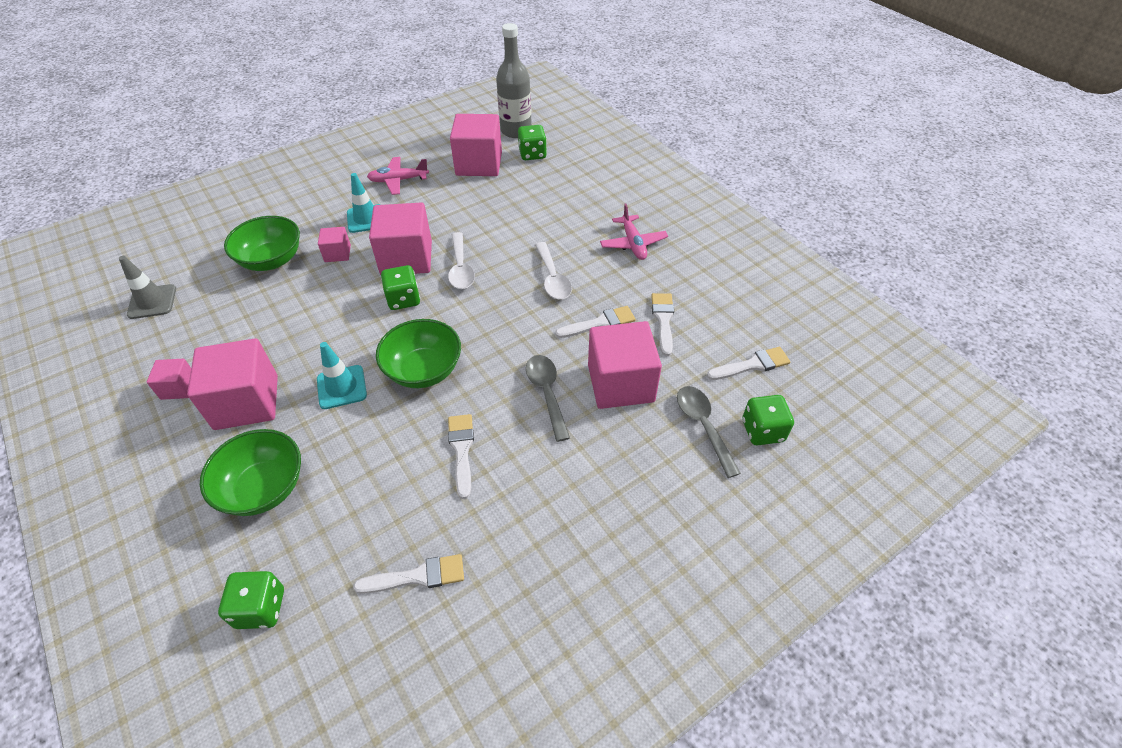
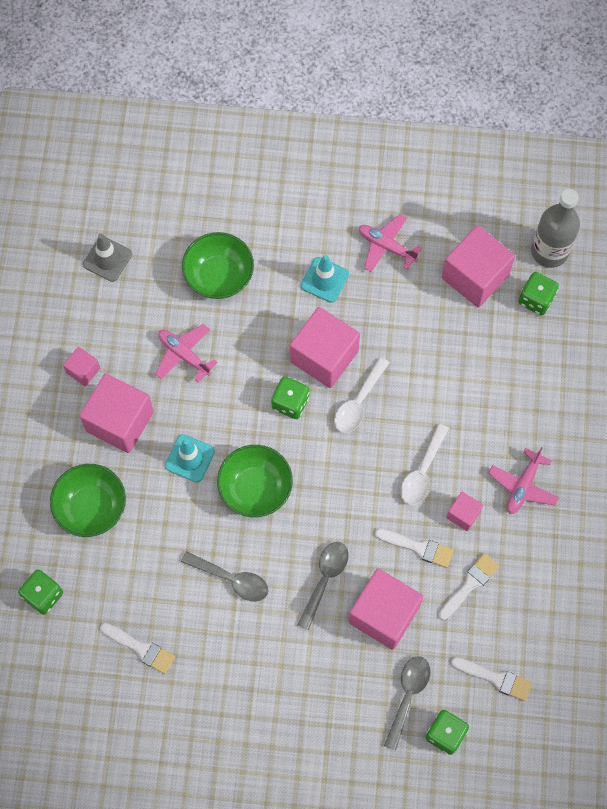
camera: 40 degrees right, 20 degrees up
(278, 322) = (184, 355): none -> pink plane
(337, 253) = (274, 308): pink cube -> pink cube (463, 514)
(462, 450) = (231, 579): white brush -> grey spoon

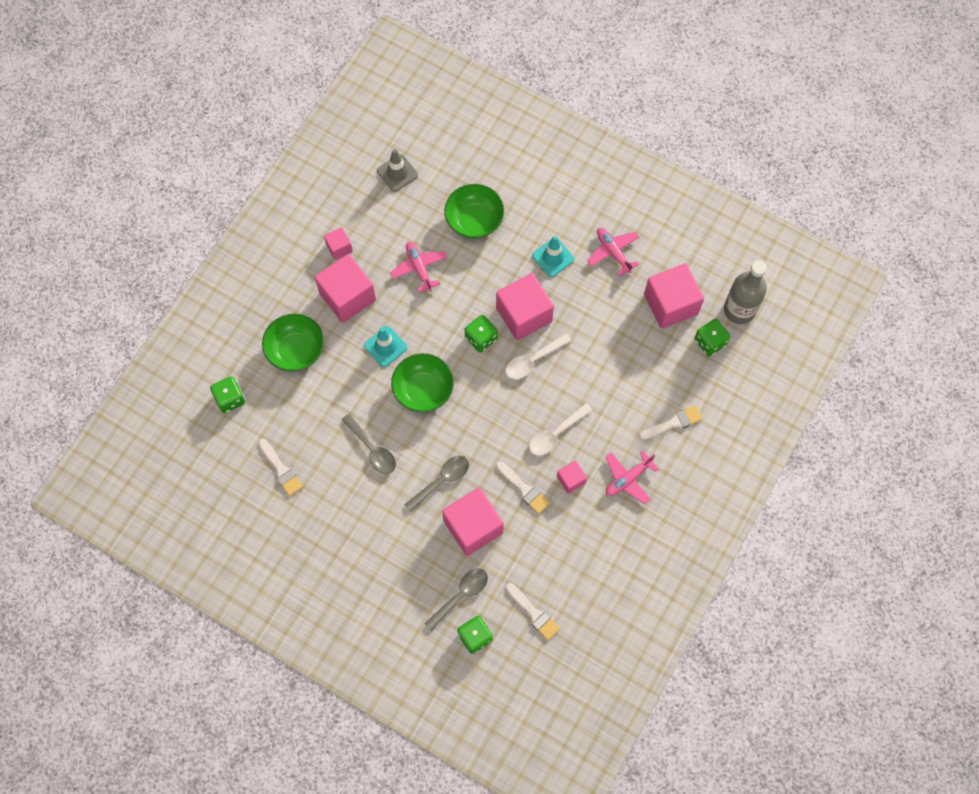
camera: 25 degrees right, 0 degrees up
(470, 584) = (550, 534): white brush -> white brush (673, 423)

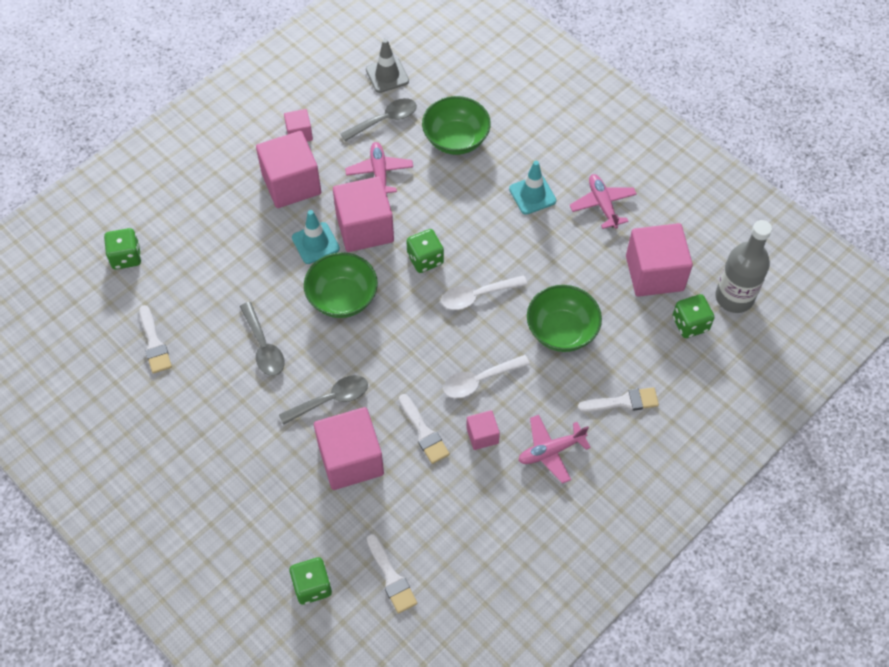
camera: 15 degrees right, 10 degrees down
(296, 350) = (216, 225): green bowl -> green bowl (561, 331)
(461, 595) = (311, 534): grey spoon -> grey spoon (385, 120)
(524, 315) = (481, 246): pink cube -> pink cube (365, 228)

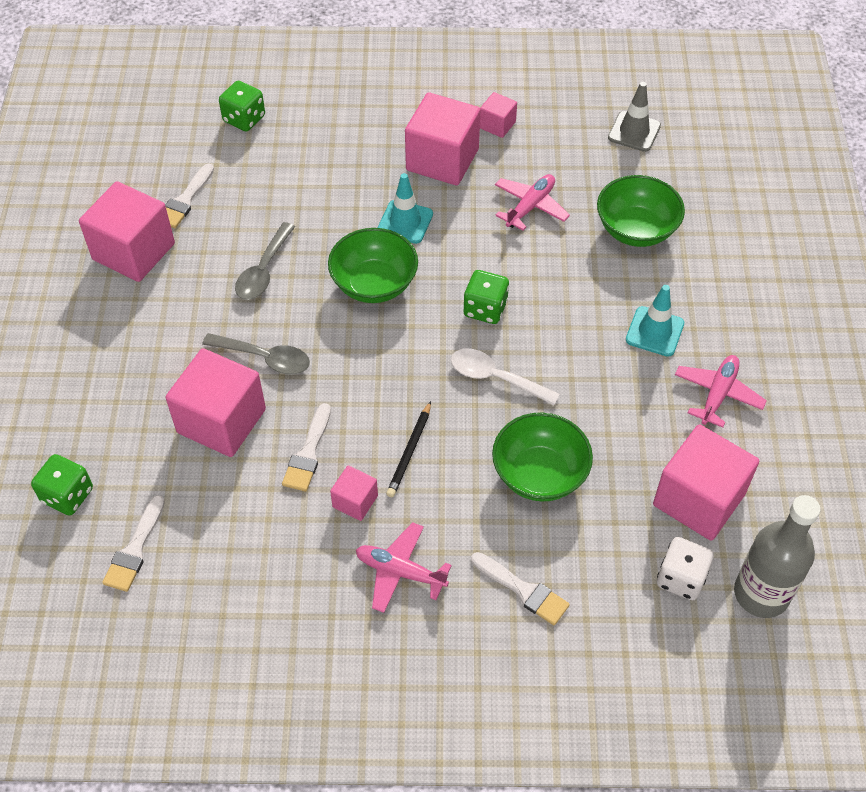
camera: 45 degrees right, 5 degrees down
(365, 228) = (462, 242): pink cube -> pink cube (134, 251)
(385, 120) = (587, 167): grey spoon -> none
(479, 380) = (409, 452): white spoon -> black pencil
(690, 324) = (681, 578): green dice -> white dice

